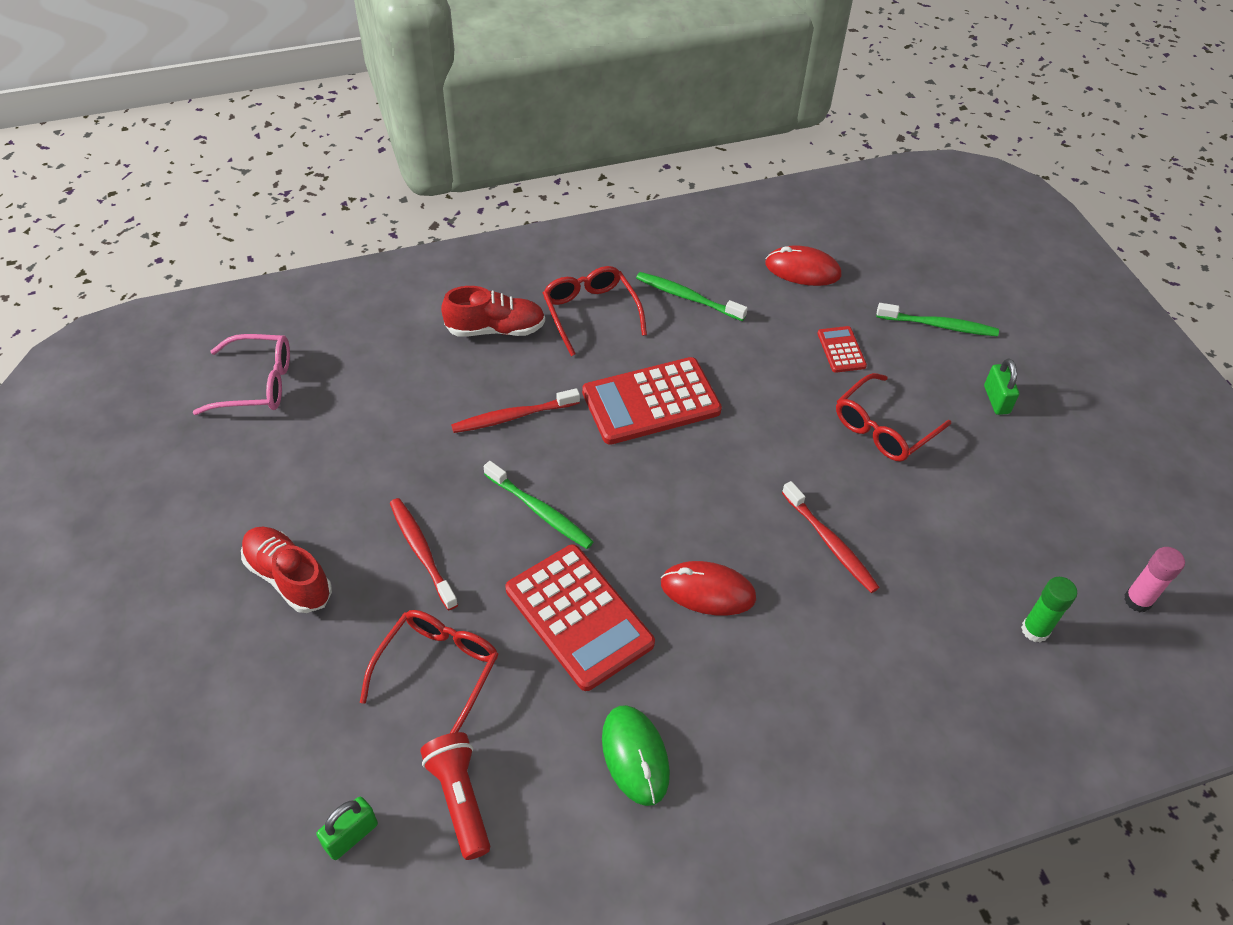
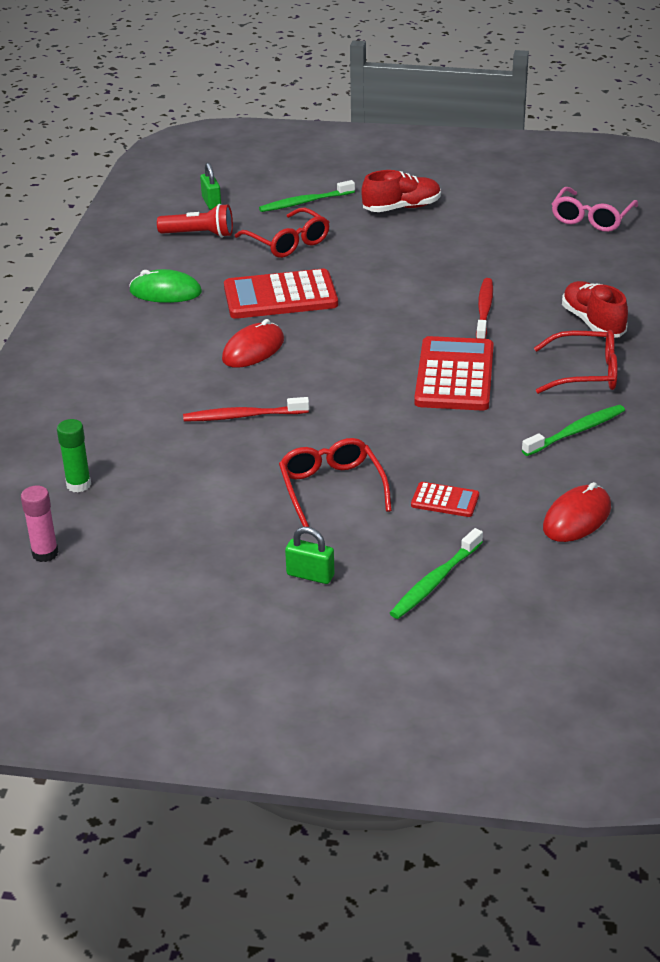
camera: 120 degrees right, 15 degrees down
(422, 552) = (383, 252): red toothbrush -> none
(495, 329) = (593, 323): red shoe -> red shoe turned 135 degrees clockwise
(539, 511) = (382, 301): green toothbrush -> green toothbrush (305, 202)

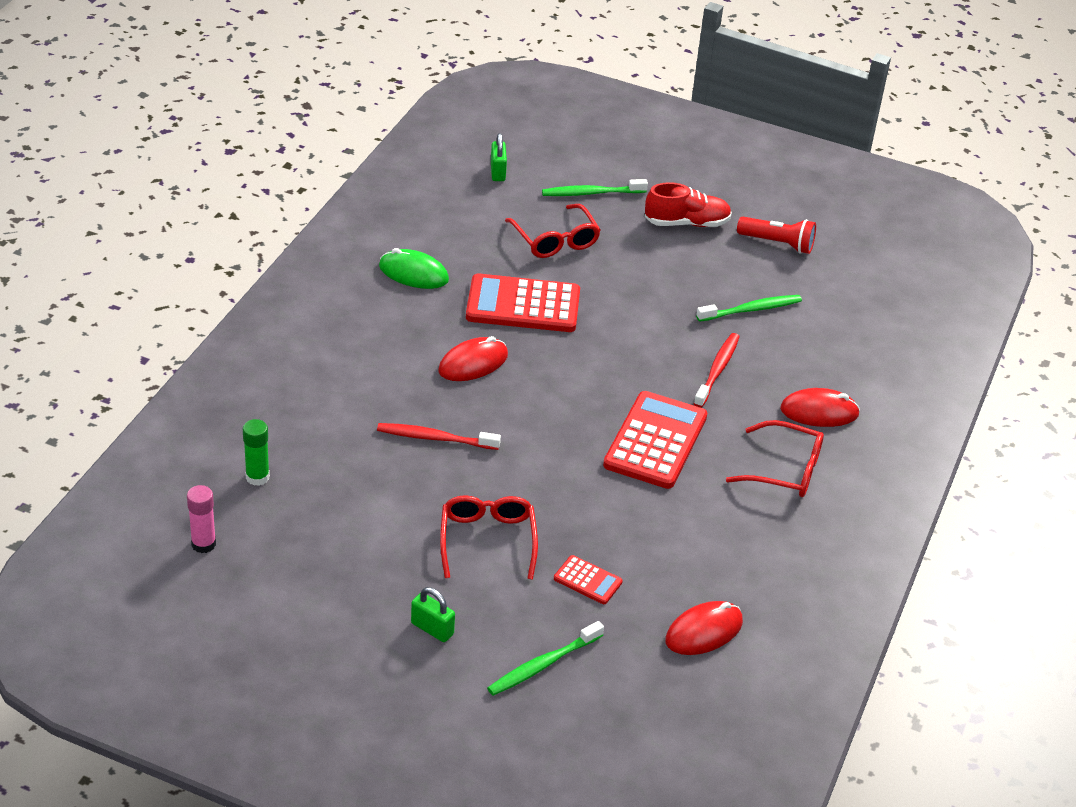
camera: 10 degrees right, 5 degrees up
(199, 234) = (471, 210): red flashlight -> red flashlight (778, 244)
(575, 432) = (745, 535): green toothbrush -> green toothbrush (751, 310)
(591, 218) = (876, 282): pink glasses -> none
(593, 323) = (819, 412): red shoe -> red mouse

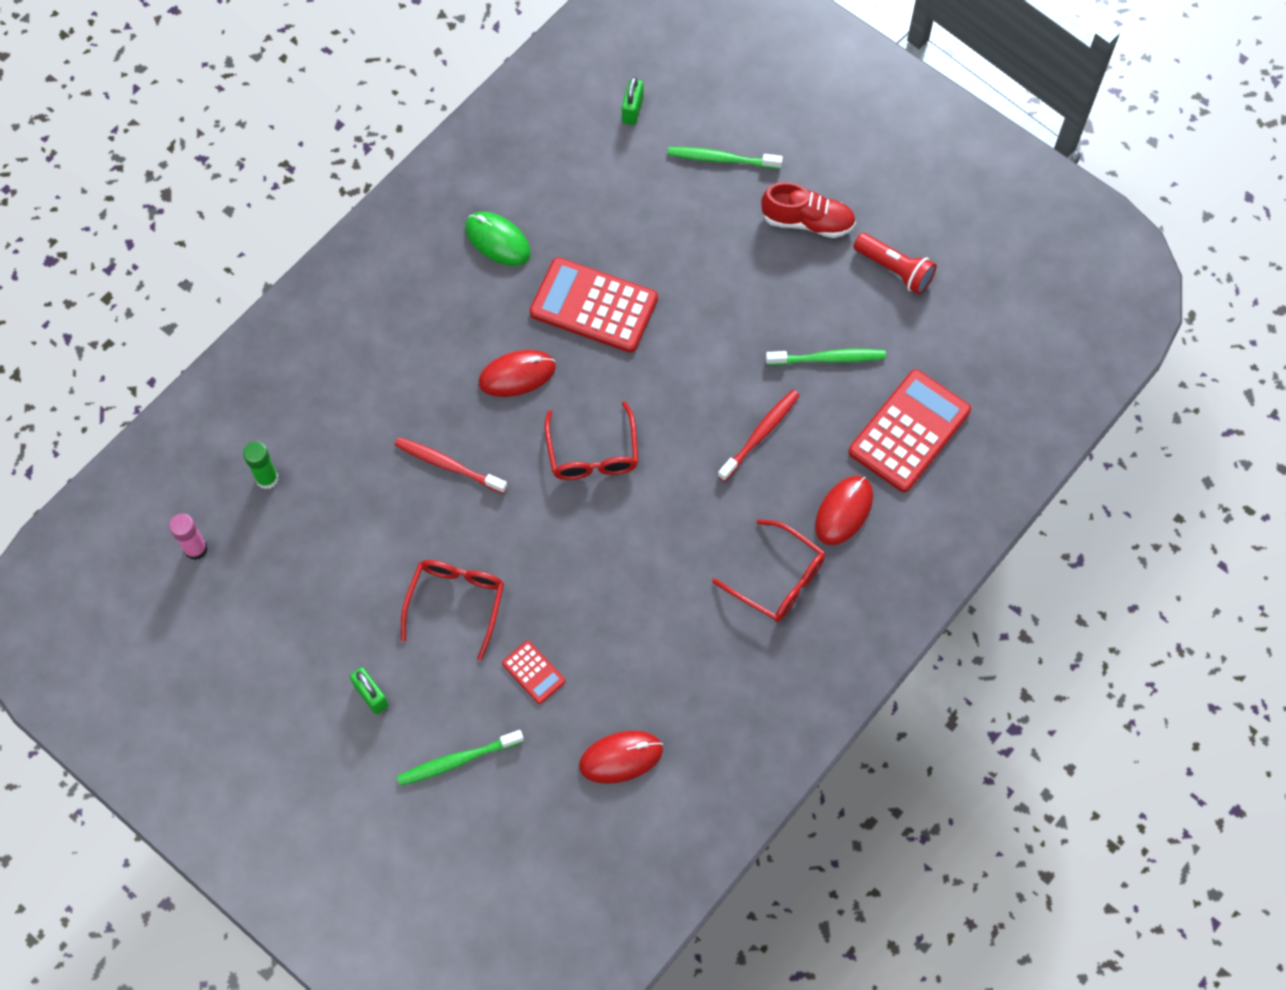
camera: 20 degrees right, 25 degrees up
(555, 240) = (658, 221): red glasses -> red glasses (592, 453)
(655, 441) = (662, 514): red calculator -> red calculator (909, 431)
(819, 412) = (844, 511): red mouse -> red mouse turned 75 degrees counterclockwise

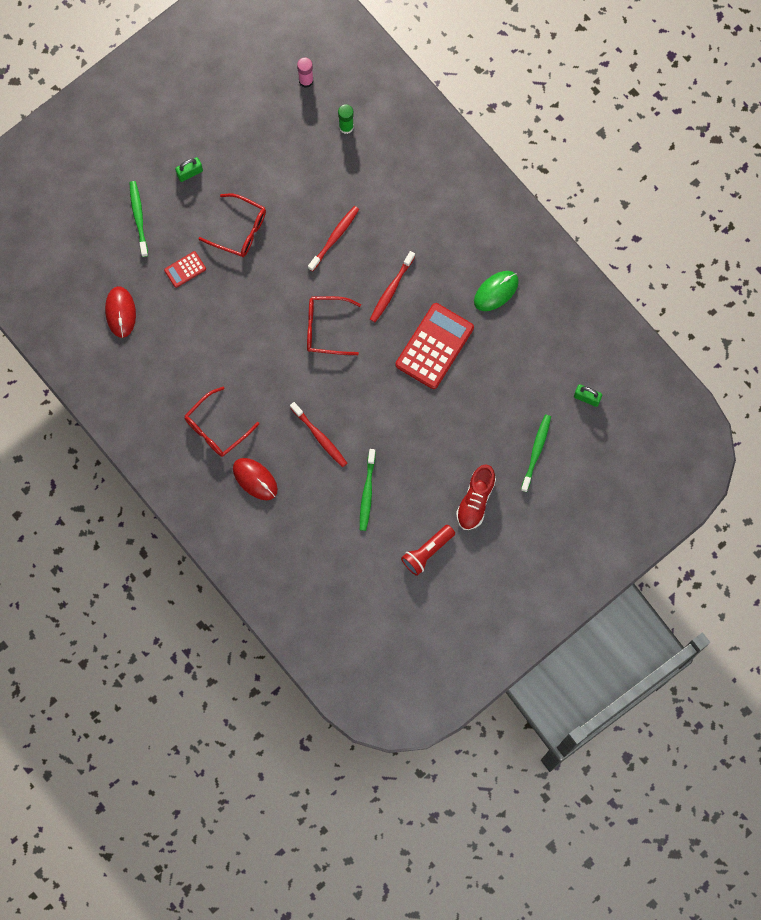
camera: 100 degrees right, 10 degrees up
(517, 375) = (391, 289): red mouse -> red toothbrush
(909, 431) = (303, 534): red calculator -> none

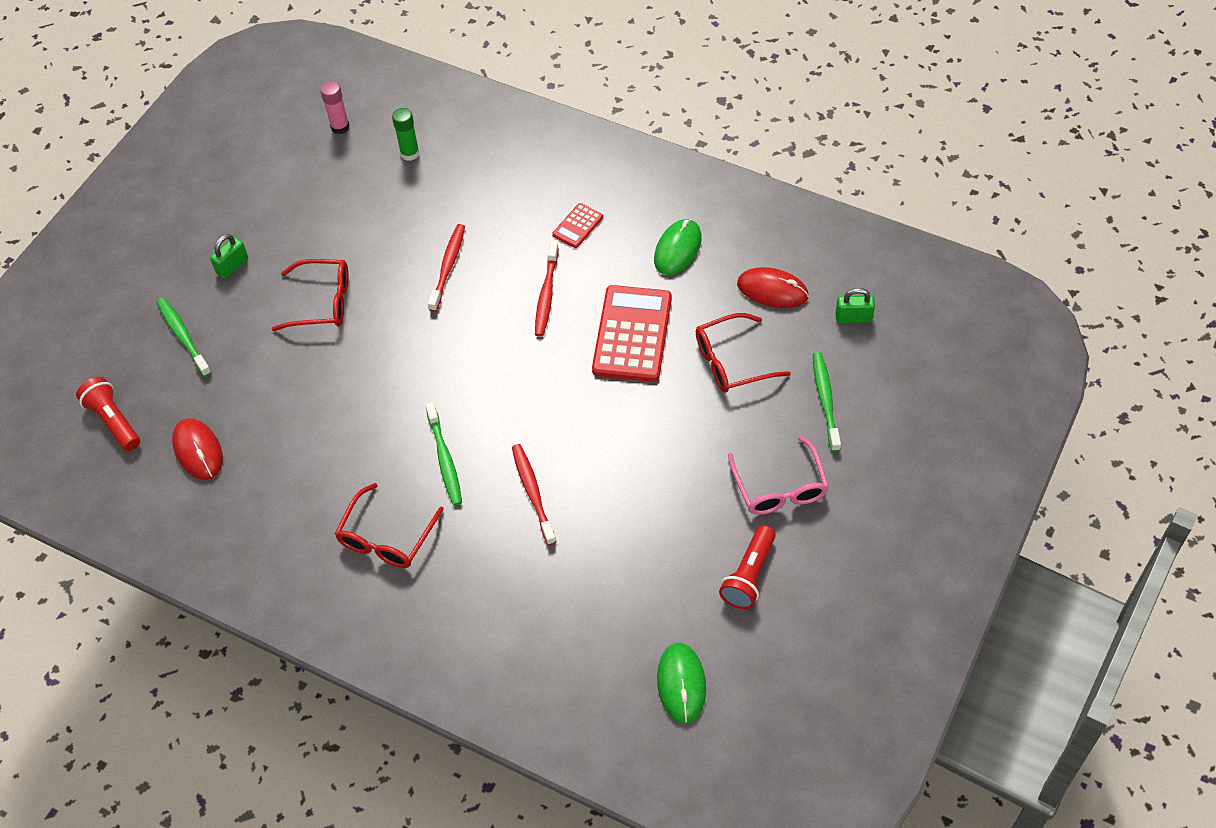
camera: 20 degrees left, 20 degrees down
(73, 265) = (113, 421): none -> red flashlight
(185, 269) = (267, 370): red calculator -> red calculator (577, 226)
(255, 479) = (467, 579): red mouse -> red mouse (772, 290)
(319, 437) = (533, 493): red toothbrush -> red toothbrush turned 135 degrees counterclockwise
(326, 328) = (483, 366): red glasses -> red glasses (732, 361)
(353, 603) = (681, 684): none -> green mouse
(367, 492) = (630, 534): green toothbrush -> green toothbrush (444, 459)
(475, 500) = (779, 487): red shoe -> pink glasses

